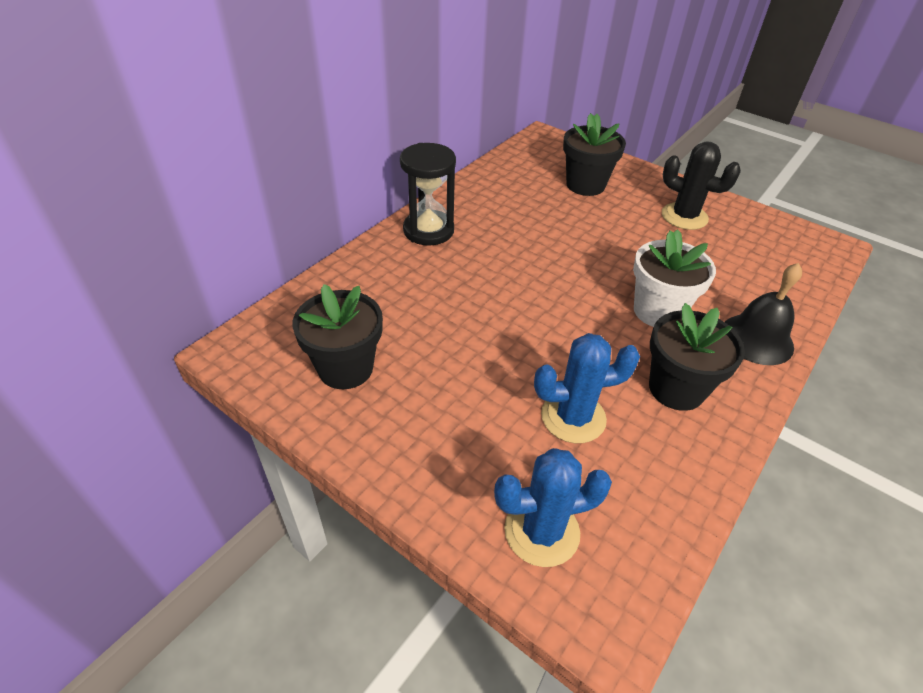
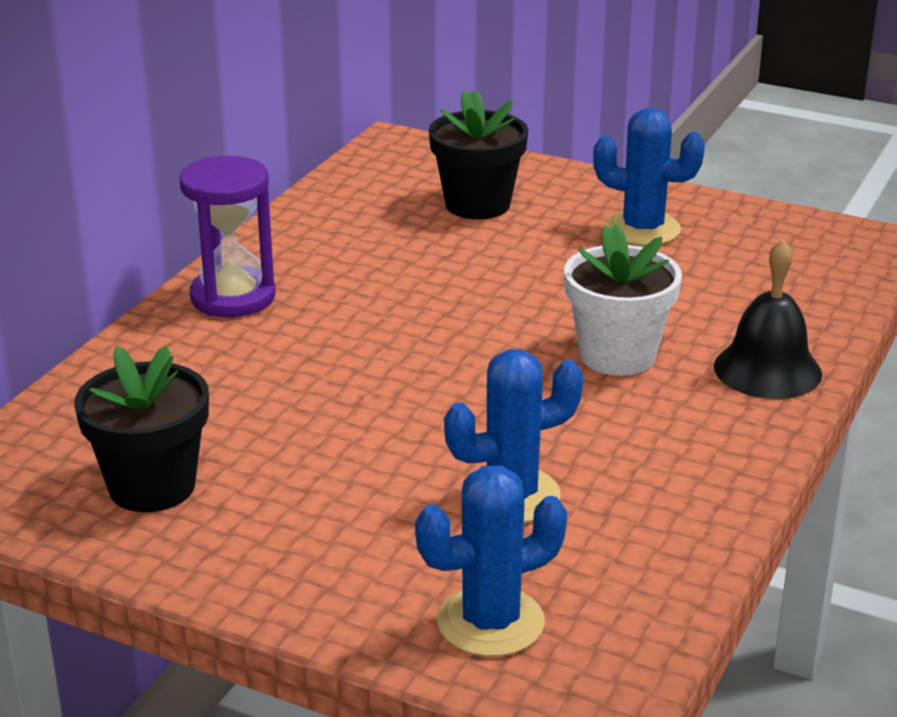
camera: 10 degrees left, 15 degrees down
(428, 230) = (233, 297): black hourglass -> purple hourglass
(676, 388) = (656, 443): black flower pot -> none
(684, 216) = (643, 229): black cactus -> blue cactus

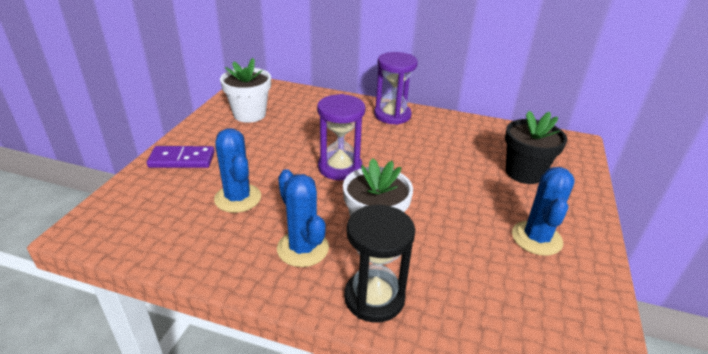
camera: 80 degrees right, 5 degrees up
(152, 486) = (249, 114): black flower pot -> white flower pot
(346, 581) = (182, 159): none -> purple domino
(425, 374) = (340, 167): none -> purple hourglass
(490, 622) = (144, 197): blue cactus -> blue cactus (303, 248)
(767, 370) = (374, 298): black bell -> black hourglass

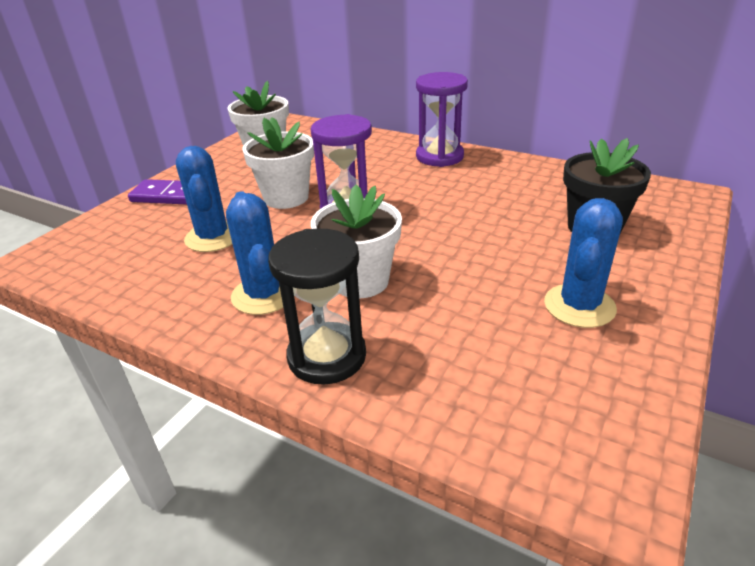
camera: 15 degrees right, 0 degrees up
(284, 157) = (286, 197): none -> white flower pot

